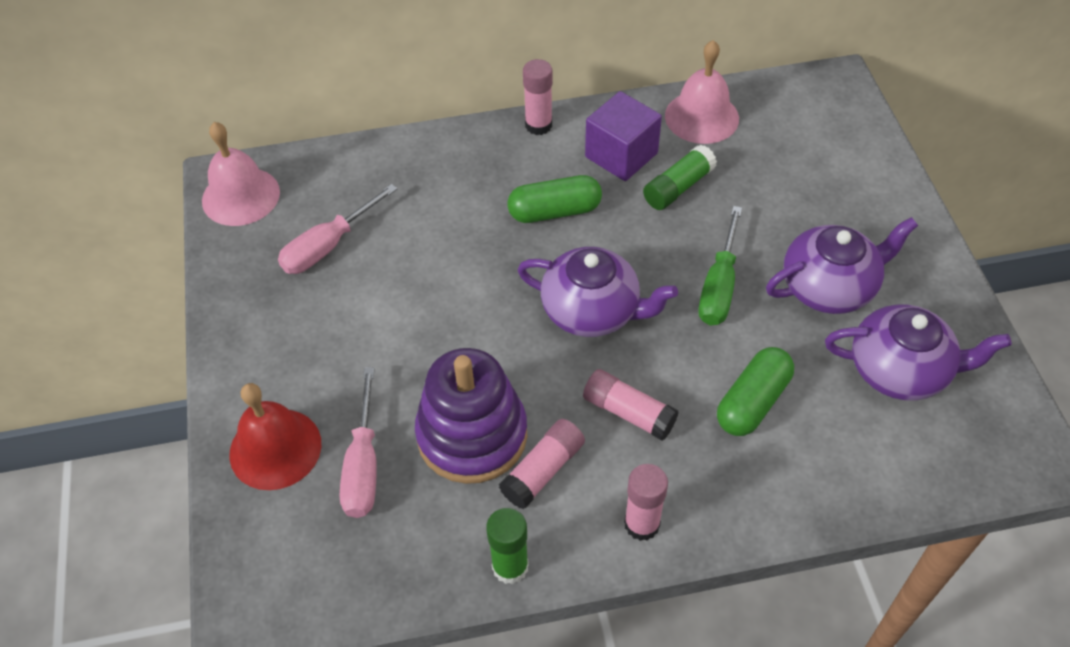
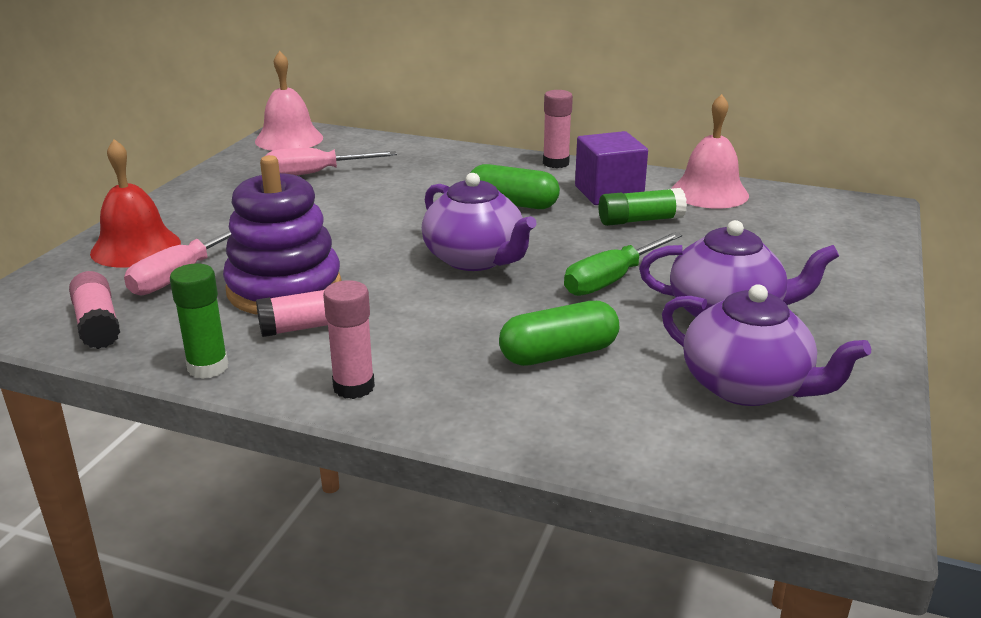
camera: 30 degrees right, 25 degrees down
(628, 412) = (432, 320): pink glue stick -> pink glue stick (98, 324)

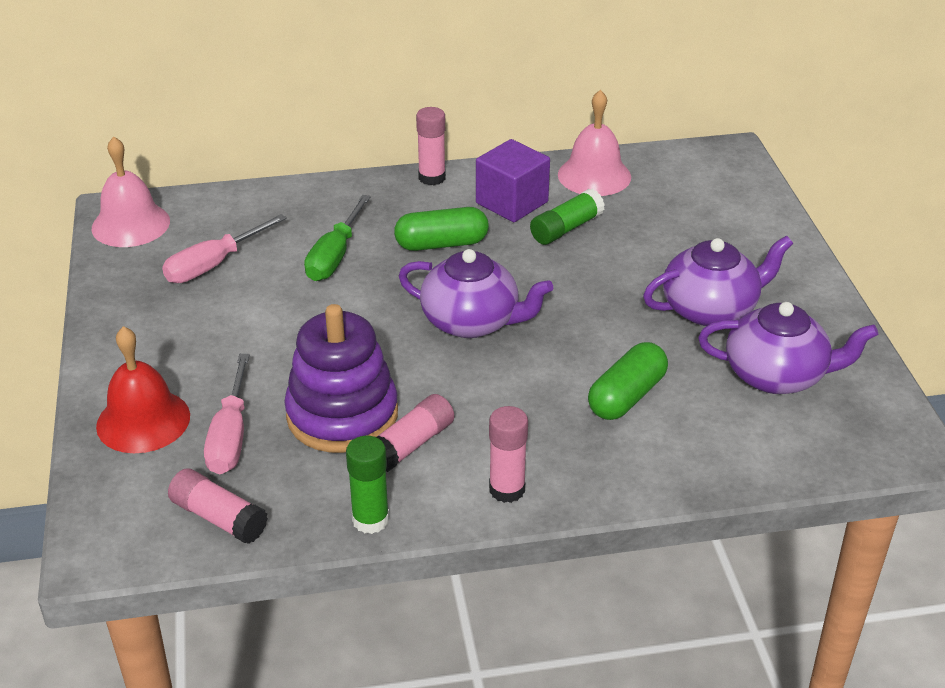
camera: 30 degrees left, 10 degrees up
(611, 280) = (600, 306): green screwdriver -> green screwdriver (335, 256)

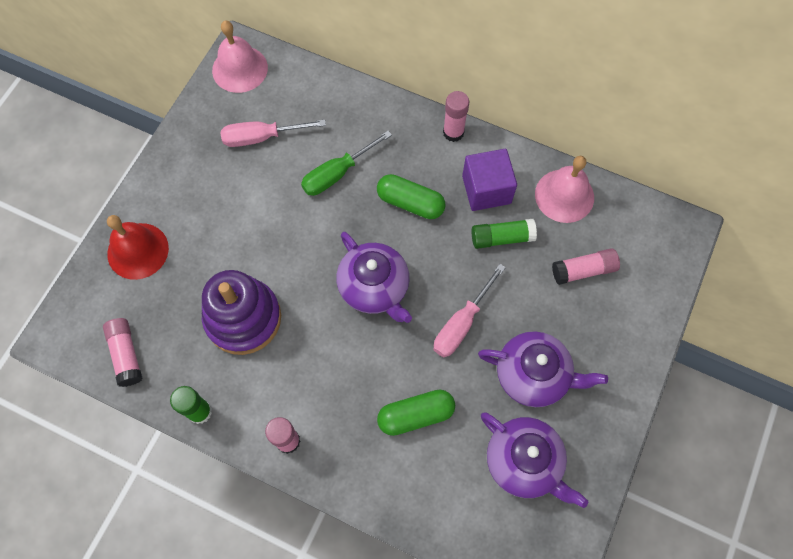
camera: 35 degrees right, 30 degrees up
(230, 436) = (173, 294): pink screwdriver -> pink screwdriver (461, 324)
(411, 445) = (263, 368): pink glue stick -> pink glue stick (583, 270)

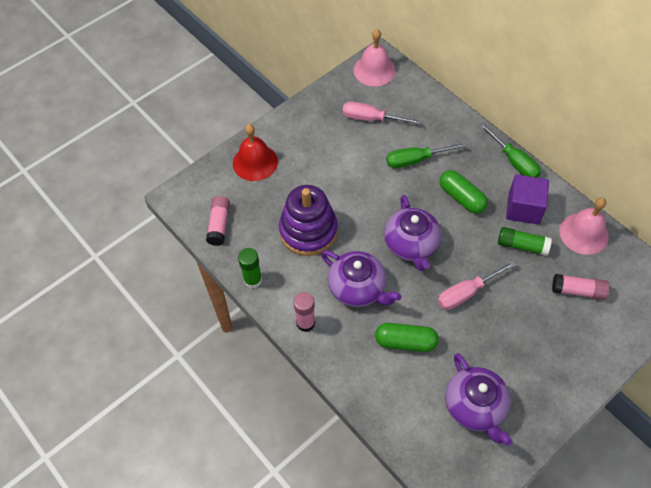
camera: 25 degrees right, 10 degrees down
(453, 132) = (514, 161): pink glue stick -> green screwdriver
(533, 375) = (507, 349): purple teapot -> purple teapot (358, 288)

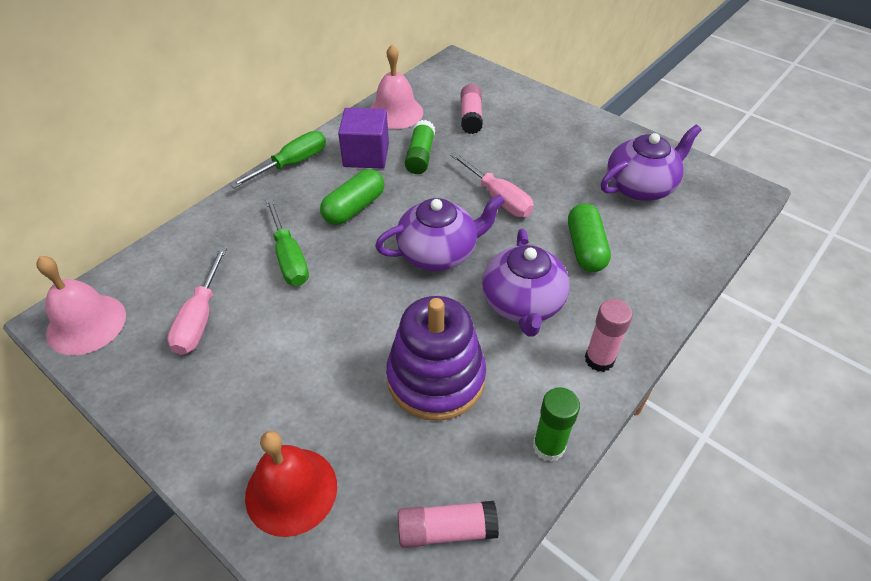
camera: 100 degrees left, 10 degrees down
(358, 288) = (522, 303): purple teapot -> purple teapot turned 150 degrees clockwise

